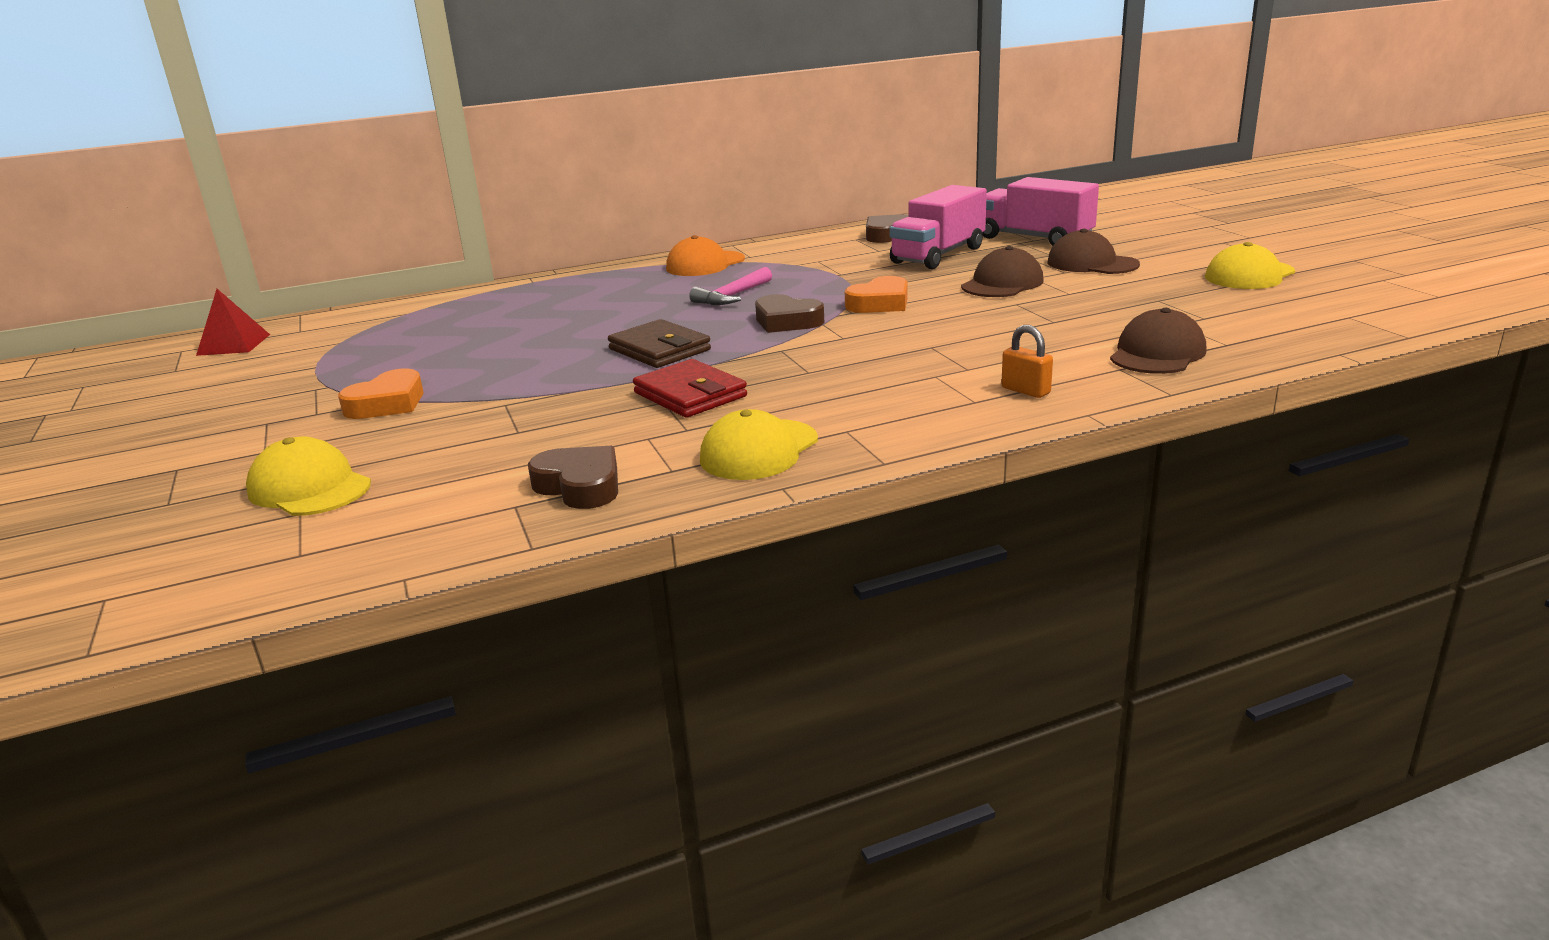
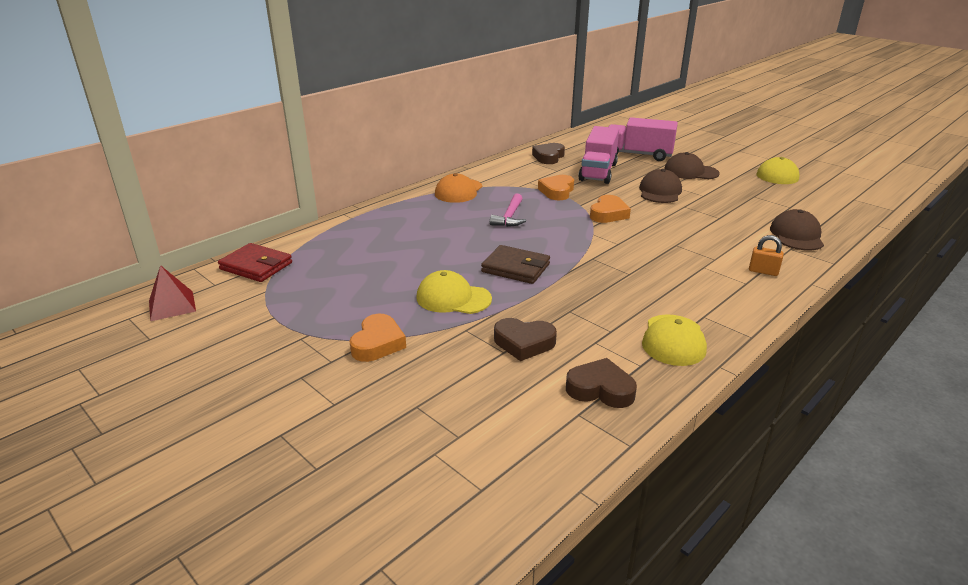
camera: 25 degrees left, 5 degrees up
(309, 488) = (414, 430): yellow cap -> yellow cap (453, 298)
(690, 395) = (580, 303): red wallet -> red wallet (256, 266)
(787, 321) = (569, 234): brown heart -> brown heart (524, 343)
(842, 273) = (557, 191): none -> orange heart

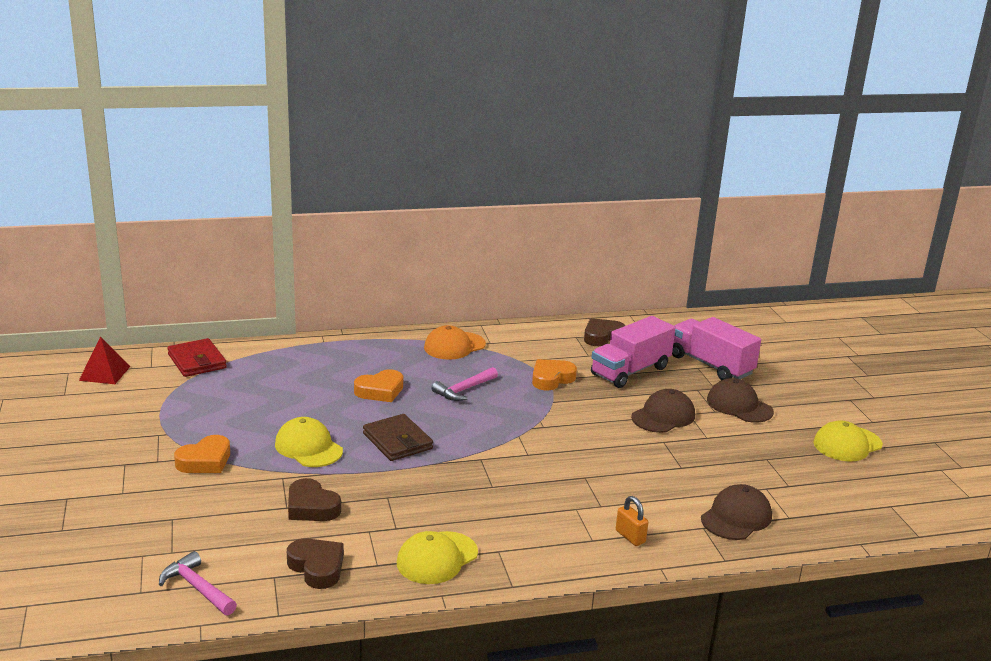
camera: 30 degrees right, 5 degrees down
(528, 458) = (197, 587): none -> pink hammer
(608, 214) = (566, 421): orange heart -> orange heart (380, 391)

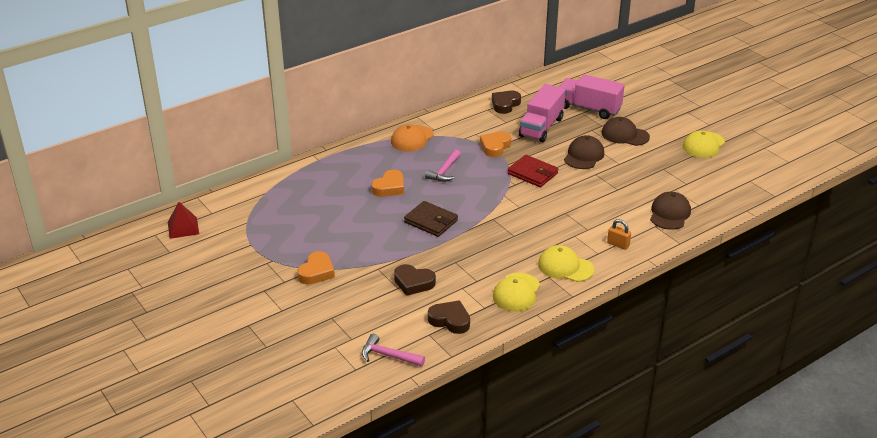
camera: 20 degrees left, 10 degrees up
(197, 361) = (241, 200): red wallet -> red wallet (532, 173)
(308, 447) = (376, 242): yellow cap -> yellow cap (565, 267)

